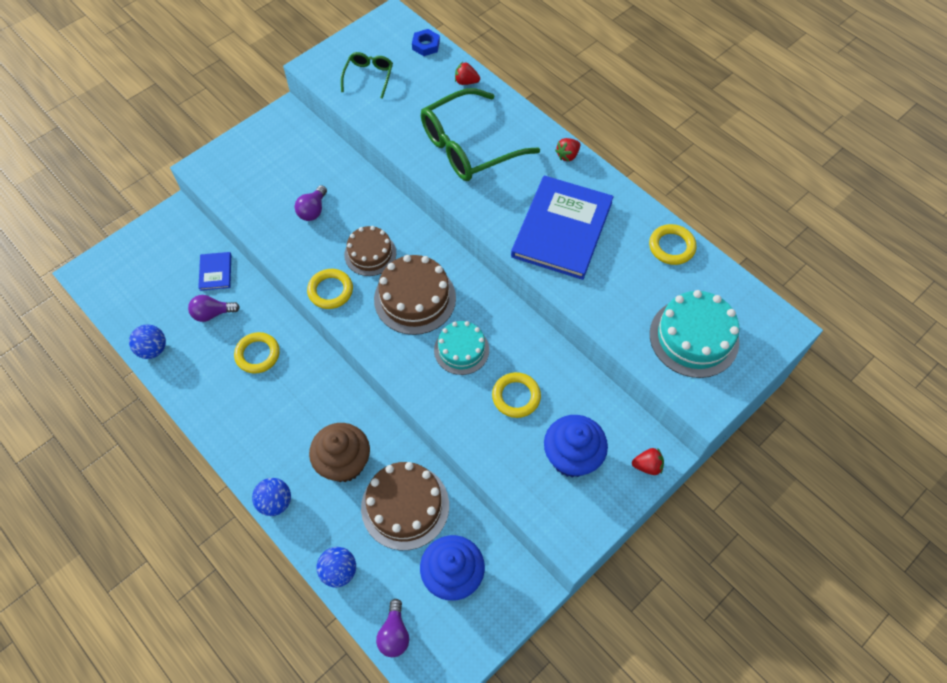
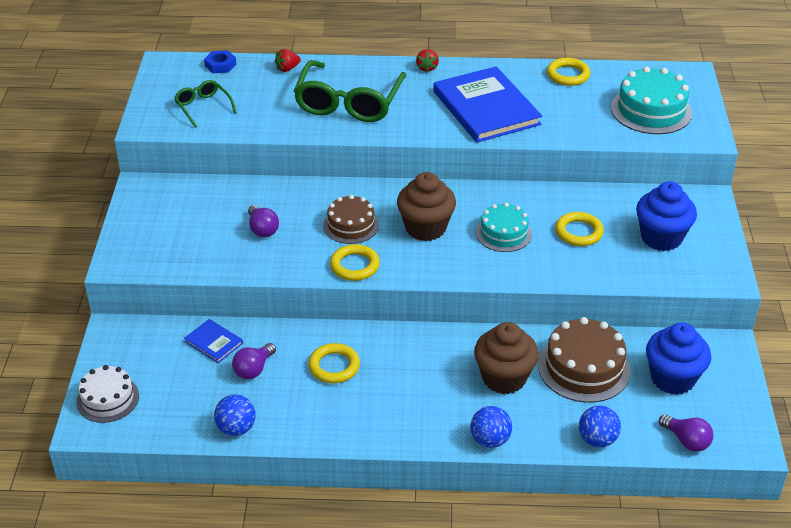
camera: 45 degrees left, 20 degrees down
(117, 263) = (108, 399): none -> white cake
(415, 298) = (425, 228): brown cake -> brown cupcake
(647, 466) = (709, 209): red strawberry -> none

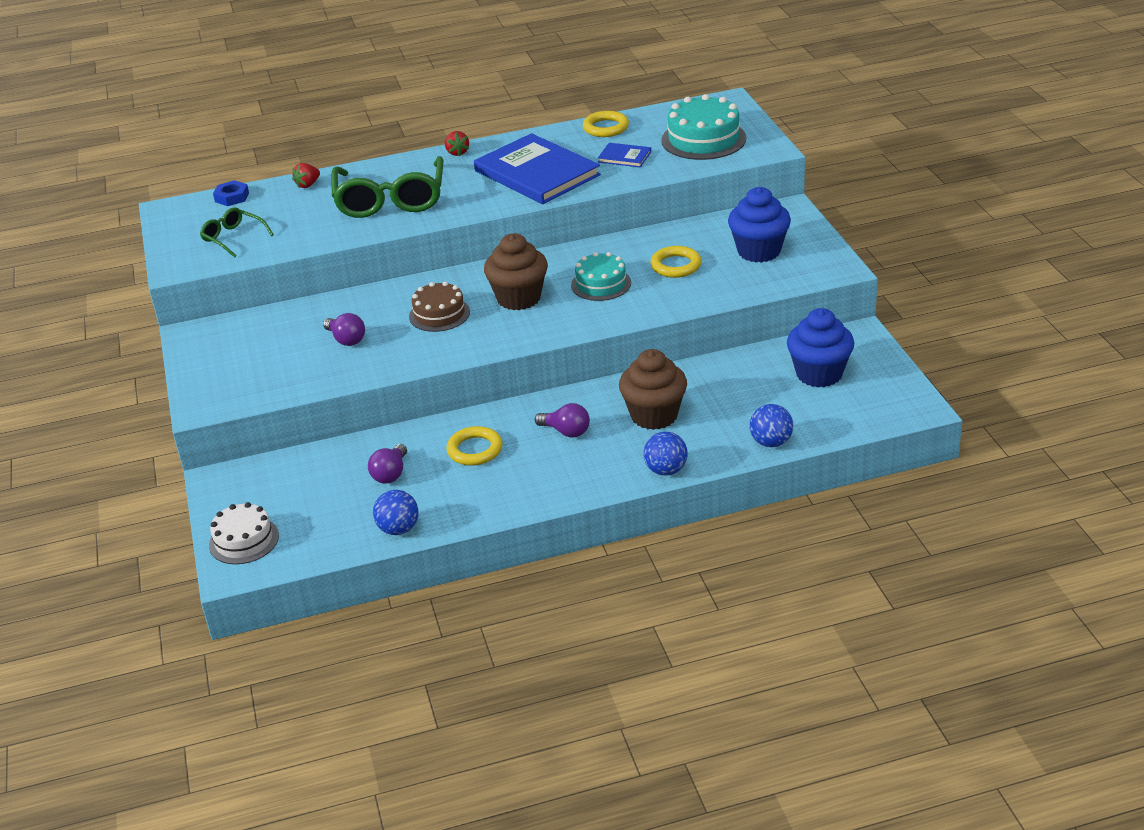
camera: 15 degrees left, 5 degrees down
(214, 342) = (335, 462): blue book -> blue book (624, 157)
(354, 266) = (461, 347): yellow ring -> none
(584, 368) = (729, 387): brown cake -> none
(686, 441) = (856, 421): purple light bulb -> purple light bulb (566, 431)

